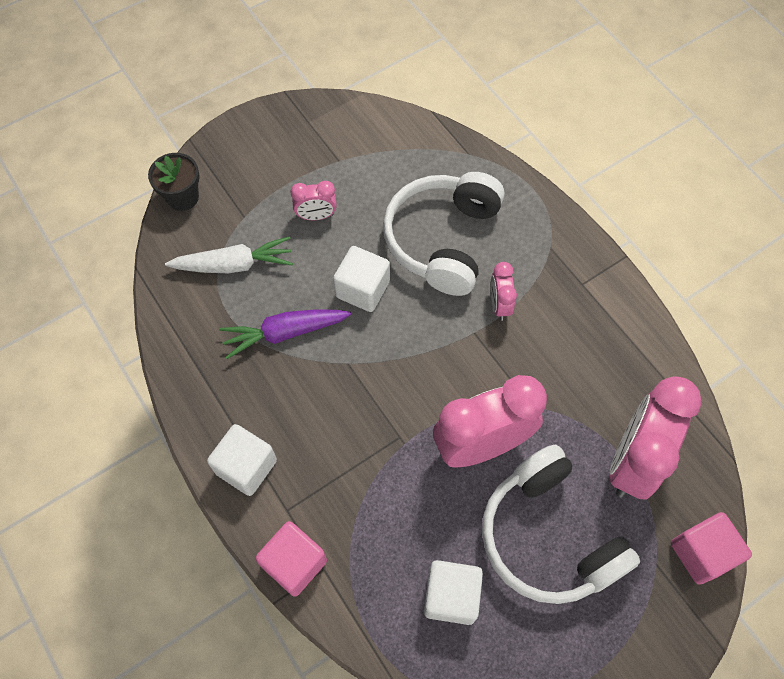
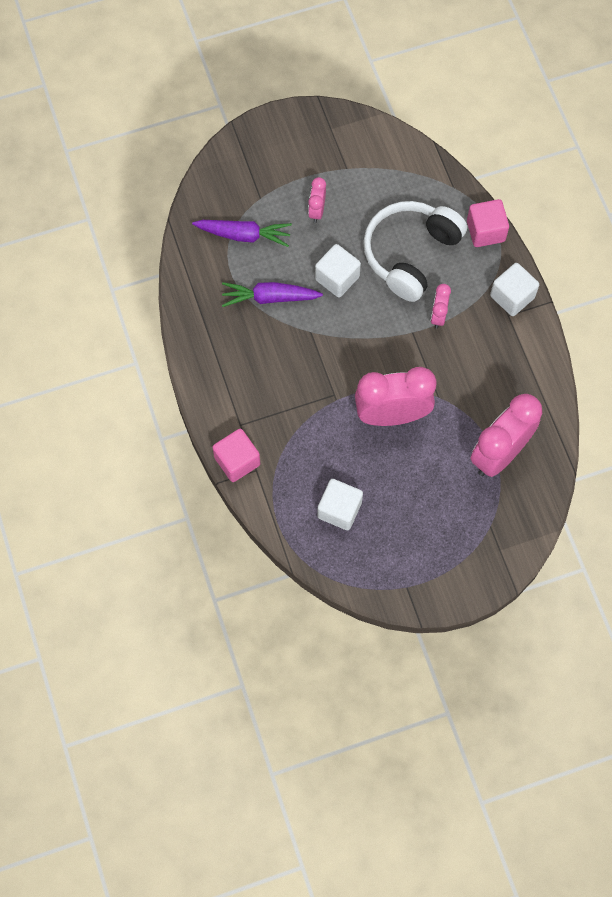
camera: 15 degrees right, 5 degrees up
(183, 197) = (216, 170): black flower pot -> none
(234, 265) = (244, 235): white carrot -> purple carrot
(246, 466) = (219, 388): white cube -> white cube (512, 297)
(316, 216) = (316, 211): pink clock -> pink clock turned 90 degrees clockwise
(548, 536) = (420, 488): white headphones -> none
(701, 553) = (525, 527): pink cube -> pink cube (485, 231)

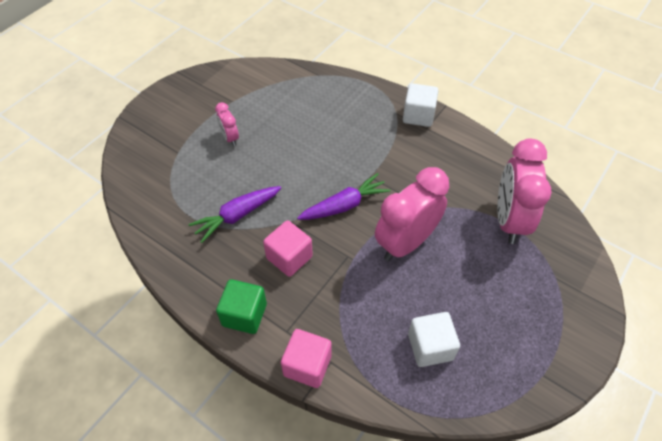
camera: 35 degrees left, 15 degrees down
(217, 390) = (244, 315): none -> green cube
(244, 235) = (182, 184): purple carrot -> purple carrot (344, 205)
(337, 278) = (281, 172): white cube -> none
(410, 254) = (324, 128): white headphones -> none
(438, 315) = (378, 155): pink clock -> none
(485, 231) = (364, 88): pink cube -> pink cube (289, 257)

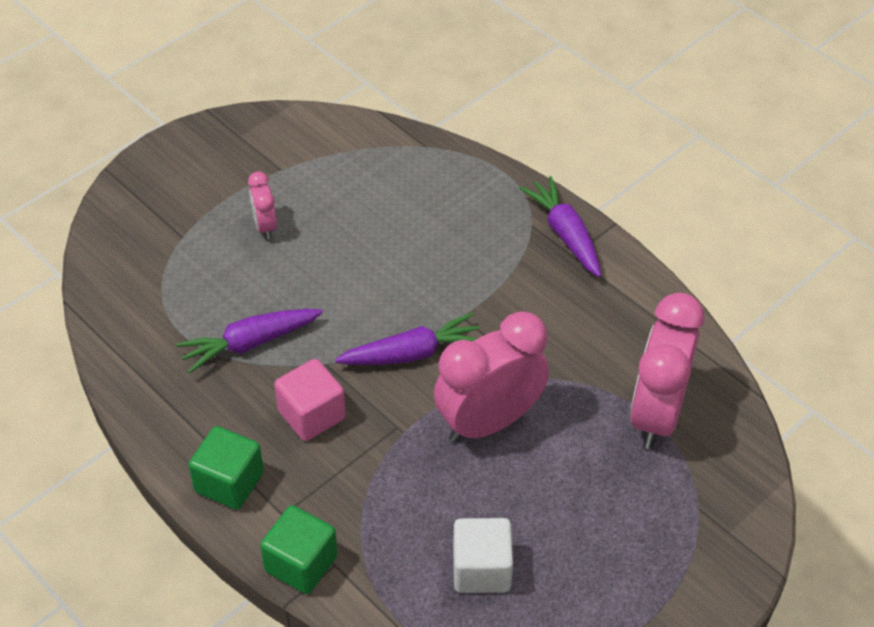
camera: 10 degrees right, 5 degrees down
(307, 365) = (301, 563): pink cube -> green cube
(418, 115) = (565, 234): white cube -> purple carrot

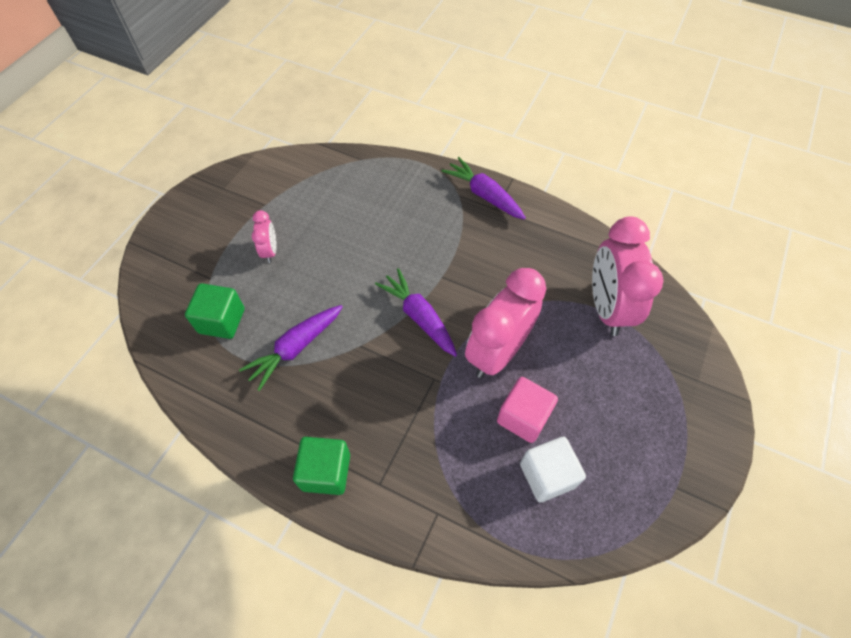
camera: 20 degrees left, 10 degrees up
(265, 226) = (270, 251): pink clock -> pink clock turned 150 degrees counterclockwise
(301, 563) = (411, 522): green cube -> green cube (222, 321)
(311, 415) = (366, 391): pink cube -> pink cube (523, 417)
(412, 353) = (419, 317): purple carrot -> purple carrot turned 90 degrees counterclockwise

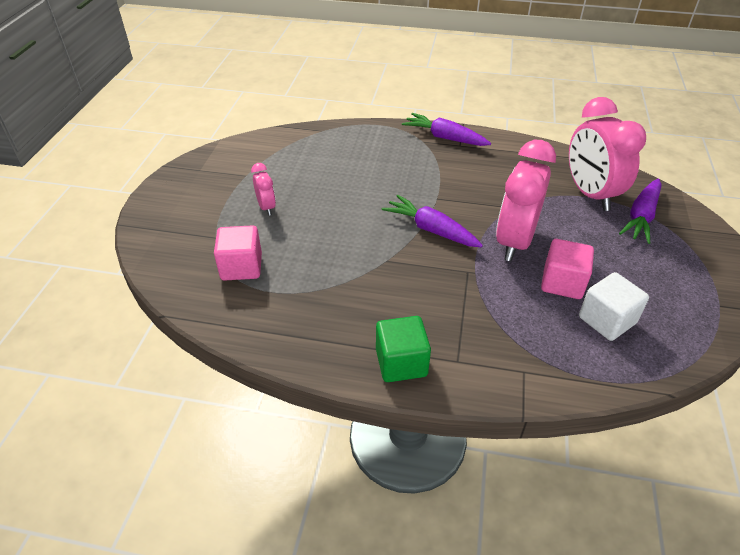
camera: 15 degrees left, 15 degrees down
(222, 321) = (241, 267): green cube -> pink cube
(296, 348) = (325, 274): purple carrot -> purple carrot (641, 217)

